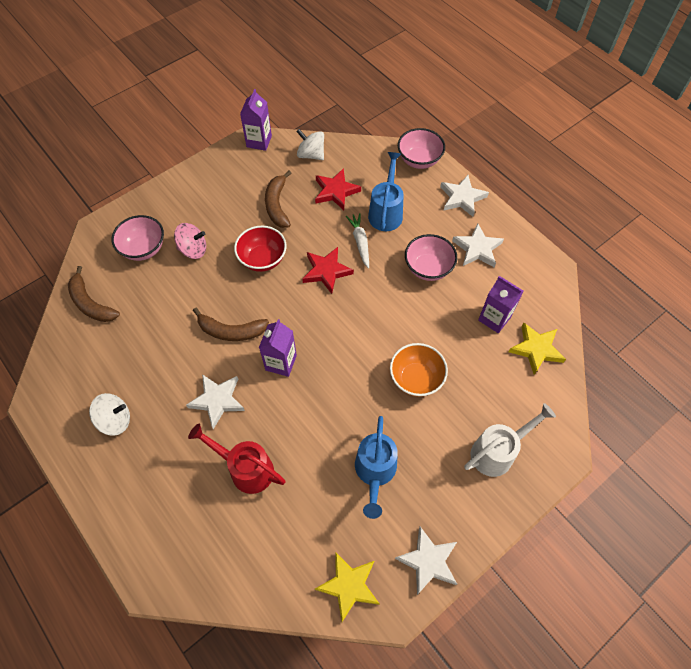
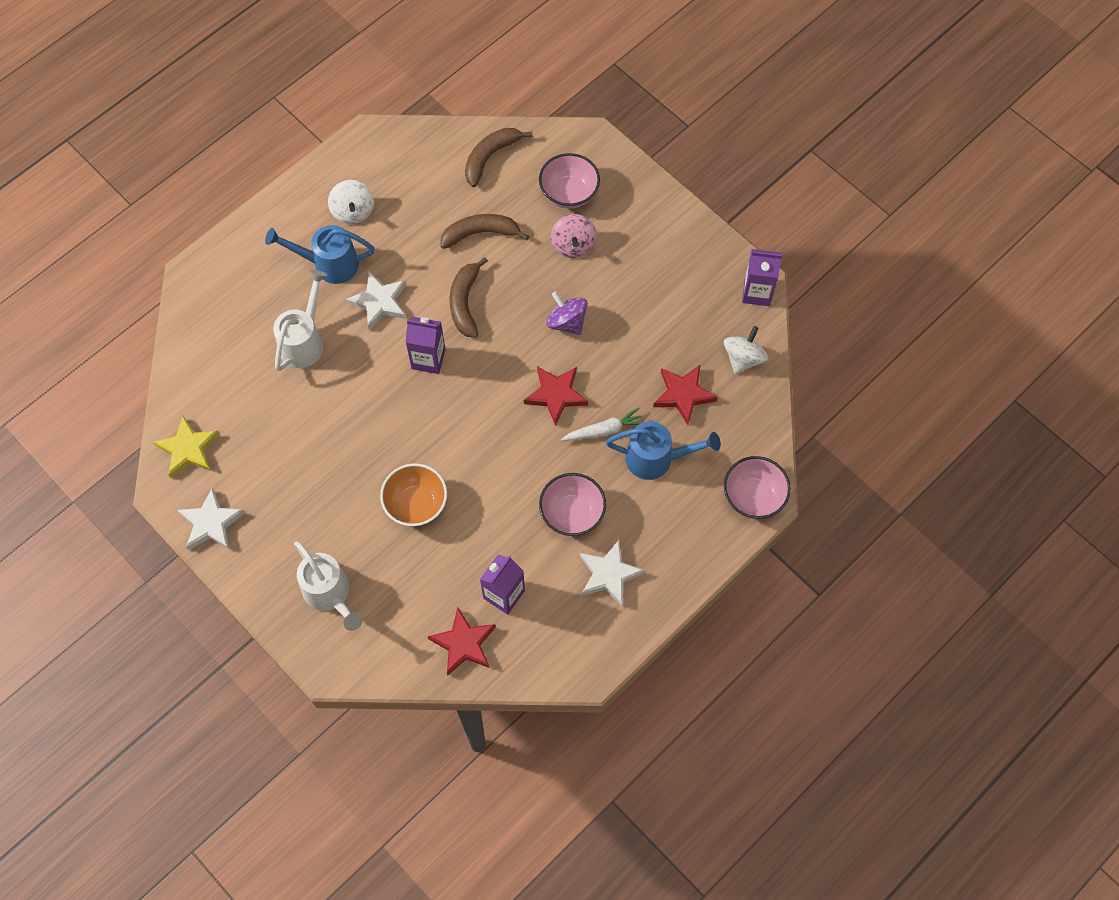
camera: 85 degrees right, 5 degrees up
(246, 468) = (304, 341): red watering can -> white watering can
(262, 259) = (567, 322): red bowl -> purple spinning top
(277, 205) = (652, 328): brown banana -> brown banana (480, 233)
(375, 472) = (303, 466): blue watering can -> blue watering can (329, 264)
(462, 198) = (693, 555): white star -> none
(536, 349) = (464, 643): yellow star -> red star

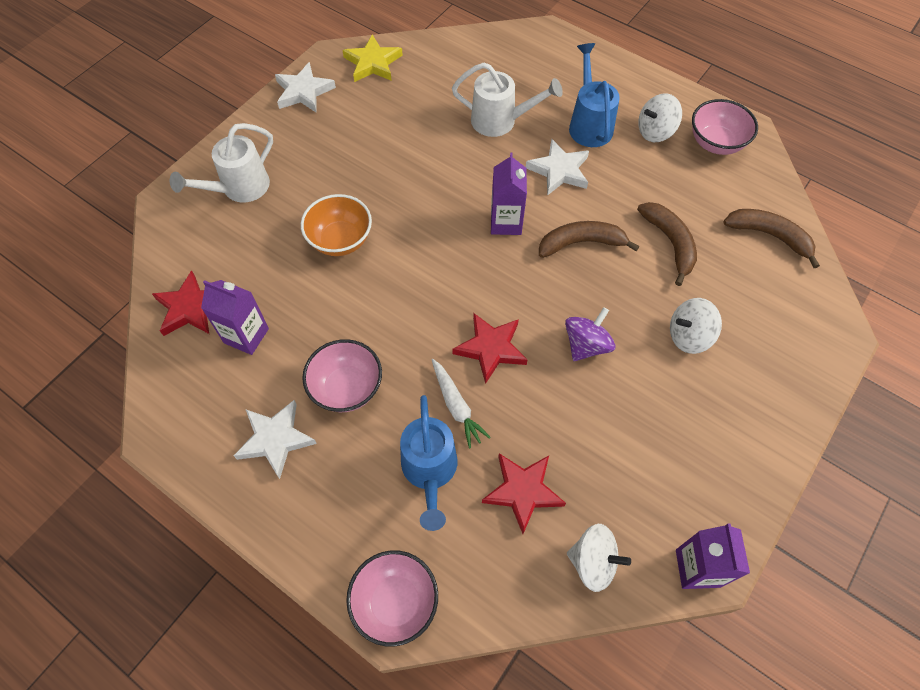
camera: 80 degrees right, 5 degrees down
(569, 193) = (756, 321): pink bowl -> pink bowl (716, 143)
(573, 245) = (689, 336): pink spinning top -> white spinning top

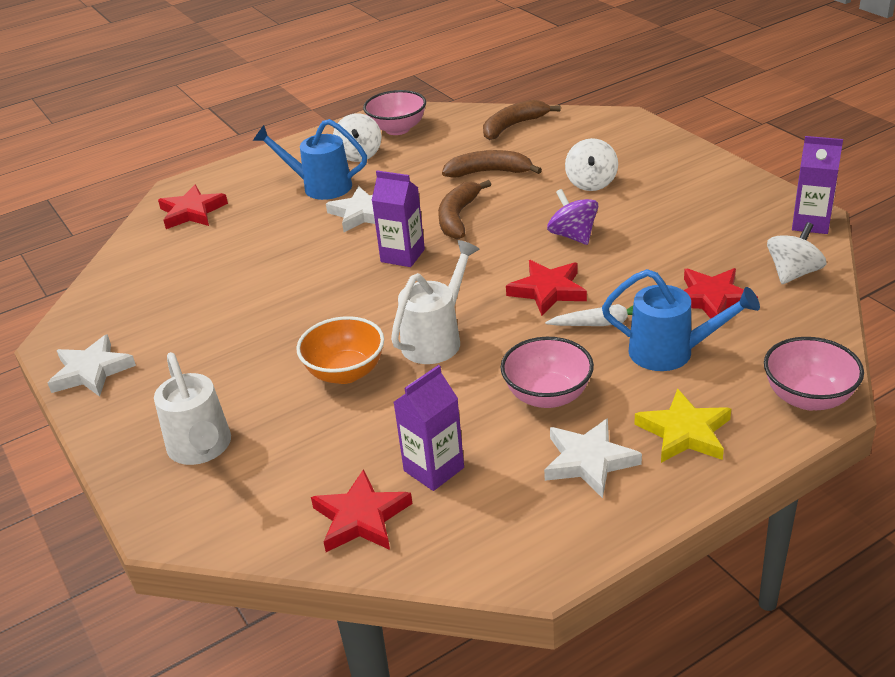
camera: 65 degrees left, 25 degrees down
(373, 63) = (101, 309): yellow star -> yellow star (684, 432)
(500, 121) = (270, 236): white watering can -> white watering can (436, 339)
(516, 57) = (192, 212): none -> red star

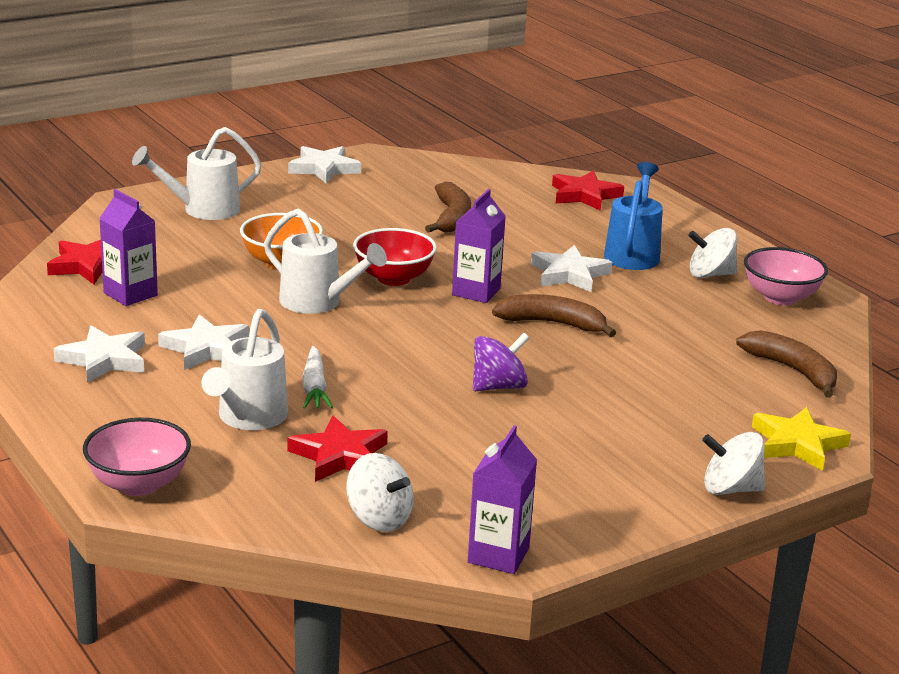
camera: 85 degrees right, 10 degrees down
(378, 301) = (393, 278): none -> red bowl
(489, 172) = (661, 347): brown banana -> brown banana (451, 217)
(547, 396) = (206, 348): pink bowl -> white star
(548, 290) = (386, 363): red star -> none
(591, 183) = (628, 410): white spinning top -> white spinning top (730, 489)
(671, 352) = (248, 418): blue watering can -> white watering can
(684, 432) = (119, 409): yellow star -> yellow star (797, 444)

